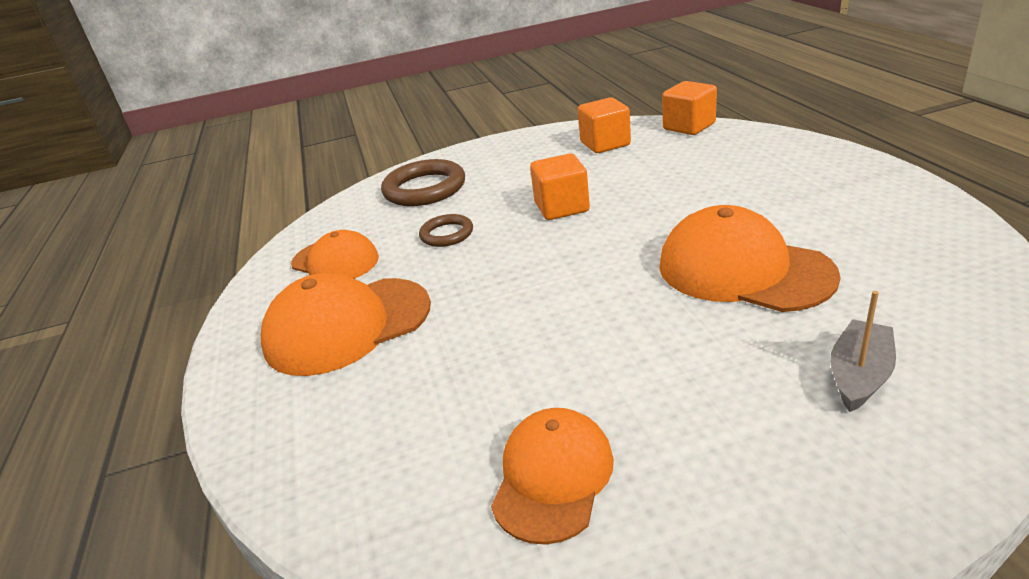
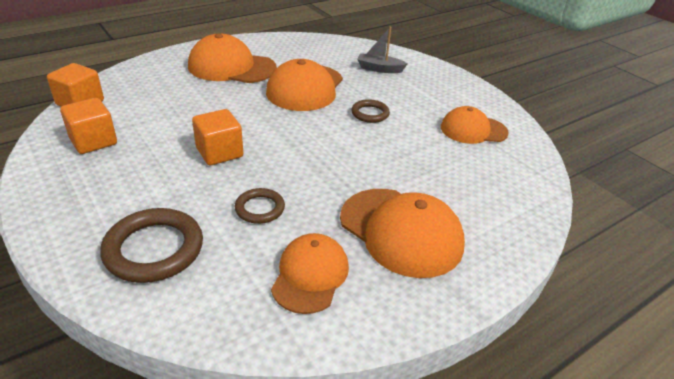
camera: 115 degrees left, 5 degrees up
(642, 335) = (370, 114): none -> brown ring
(813, 203) = (231, 67): none -> orange cap

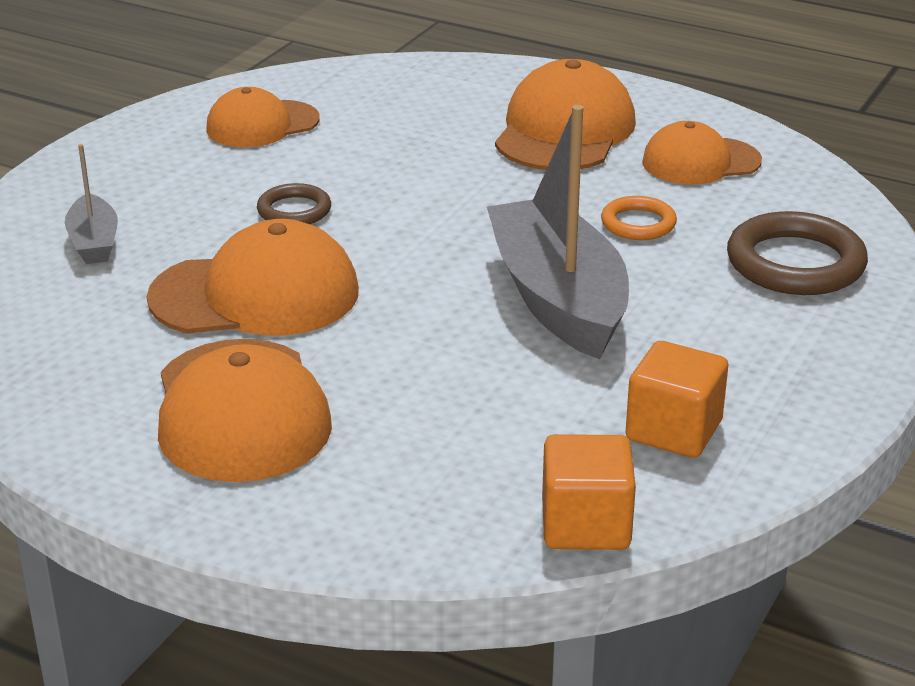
camera: 115 degrees left, 5 degrees down
(219, 152) = (558, 299): orange cube -> grey boat
(260, 208) = (638, 223): brown ring -> orange ring
(473, 130) = (262, 124): orange cap -> orange cap turned 90 degrees clockwise

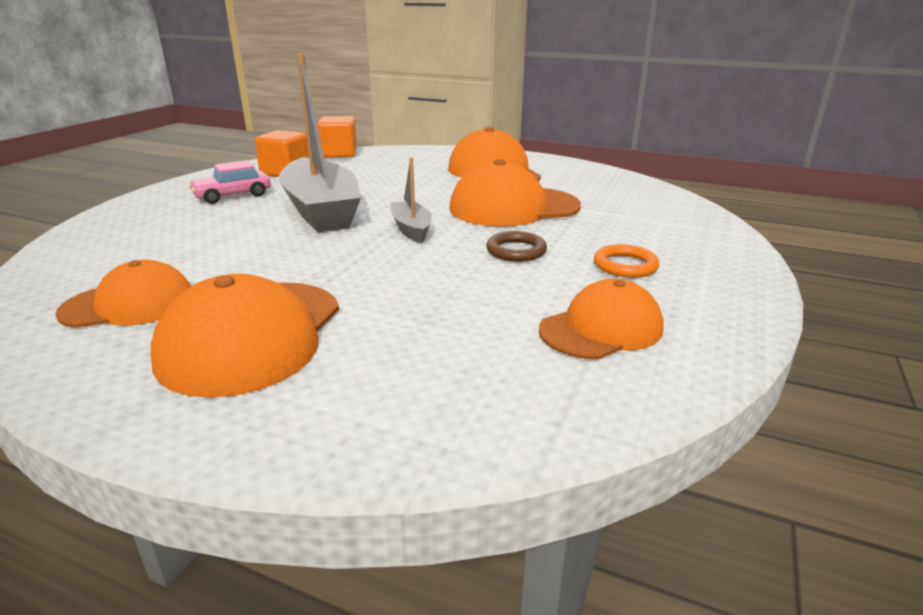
camera: 175 degrees right, 5 degrees down
(94, 242) = (647, 228): grey boat -> grey boat (411, 229)
(638, 223) = (237, 251): orange ring -> orange ring (625, 265)
(726, 347) = (232, 196): none -> pink car
(795, 263) = (140, 232): brown ring -> none

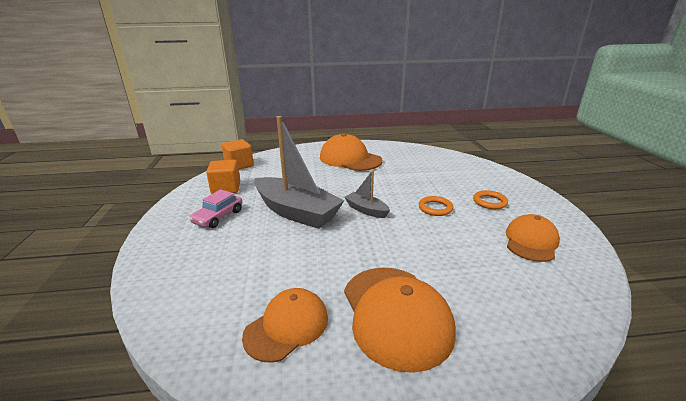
camera: 30 degrees left, 0 degrees up
(513, 207) = (394, 180): orange cap -> none
(516, 251) = (435, 208): brown ring -> orange ring

